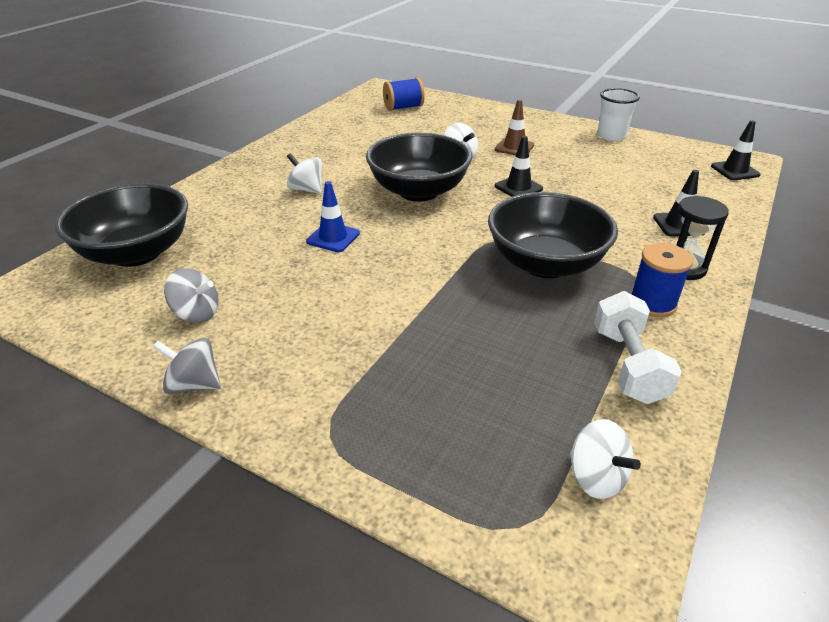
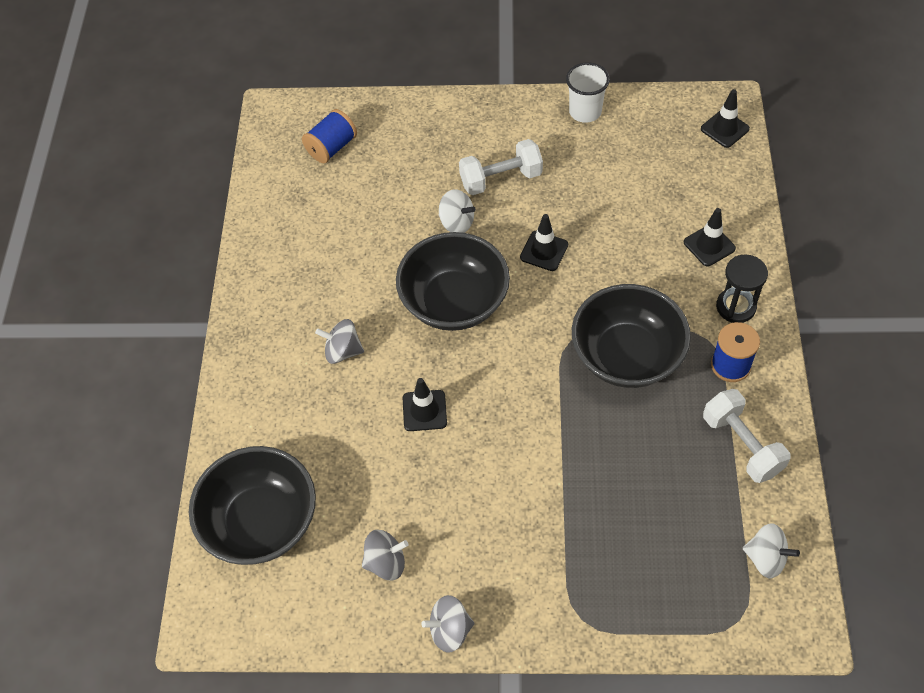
camera: 25 degrees left, 20 degrees up
(306, 189) = (343, 351): white spinning top -> grey spinning top
(333, 237) = (424, 410): blue traffic cone -> black traffic cone
(514, 147) = (501, 179): brown traffic cone -> white dumbbell

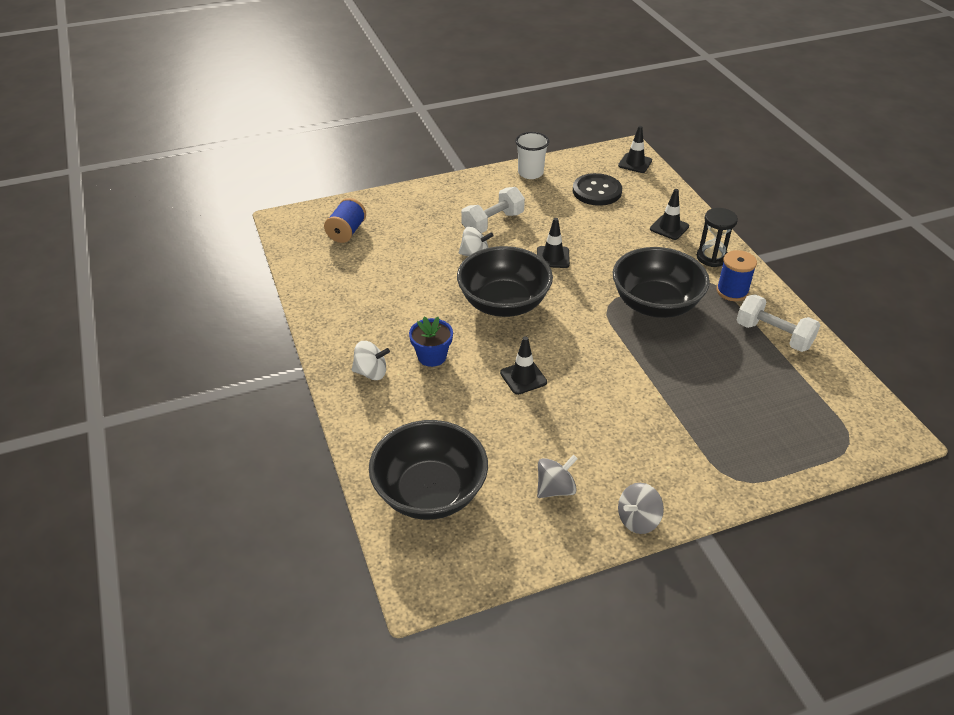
camera: 25 degrees left, 15 degrees down
(343, 351) = (432, 356): grey spinning top -> blue flower pot
(651, 163) = (597, 191): none -> black button
(765, 558) = (839, 399): white spinning top -> white spinning top (371, 372)

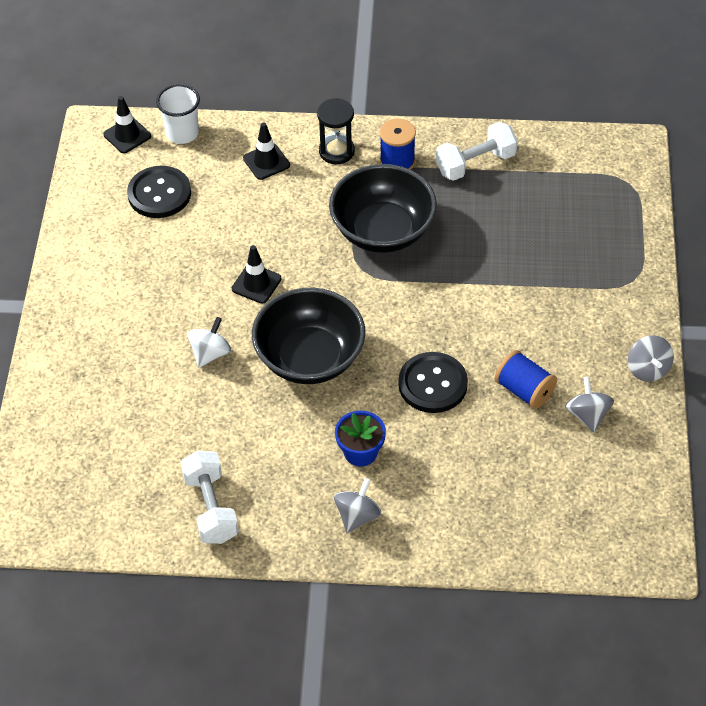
camera: 65 degrees left, 10 degrees up
(346, 232) = (84, 467): blue spool -> blue spool (524, 390)
(371, 372) = (357, 516): white spinning top -> grey spinning top
(430, 492) = (549, 516): black bowl -> none
(493, 223) = (158, 314): white dumbbell -> white dumbbell (211, 508)
(523, 377) = (433, 384): black traffic cone -> black button
(530, 173) = (80, 240): white cup -> white cup (182, 133)

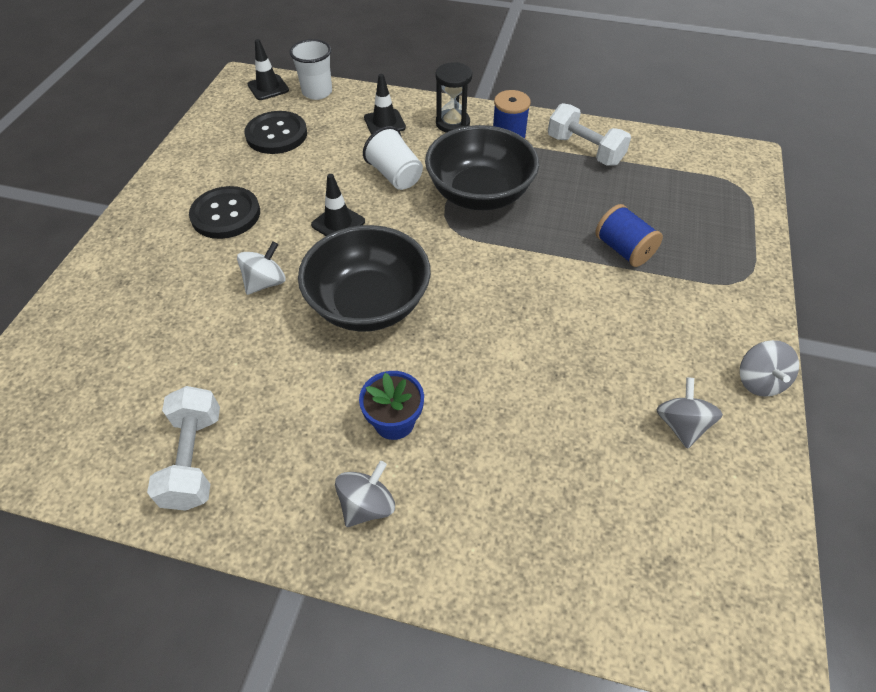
camera: 10 degrees right, 0 degrees up
(295, 223) = (395, 176): none -> white cup
(433, 384) = (498, 355): black button -> black button (226, 214)
(475, 163) = (584, 150): white dumbbell -> white dumbbell turned 60 degrees clockwise
(524, 390) = (605, 380): blue spool -> blue spool (623, 249)

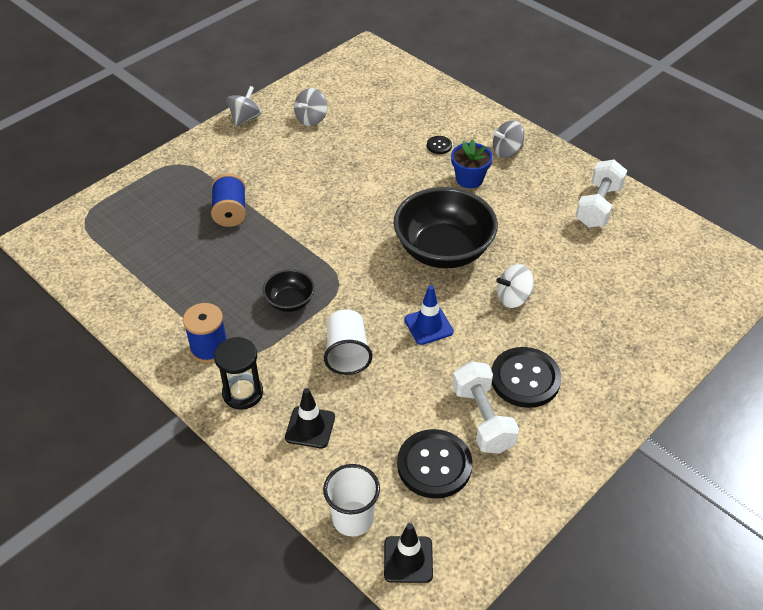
camera: 150 degrees left, 5 degrees down
(338, 223) = (428, 326): black traffic cone -> blue traffic cone
(472, 464) = (439, 146): none -> black button
(479, 194) = (290, 301): black bowl -> black bowl, size x0.48
(584, 150) = (157, 304): white dumbbell -> white dumbbell (482, 419)

